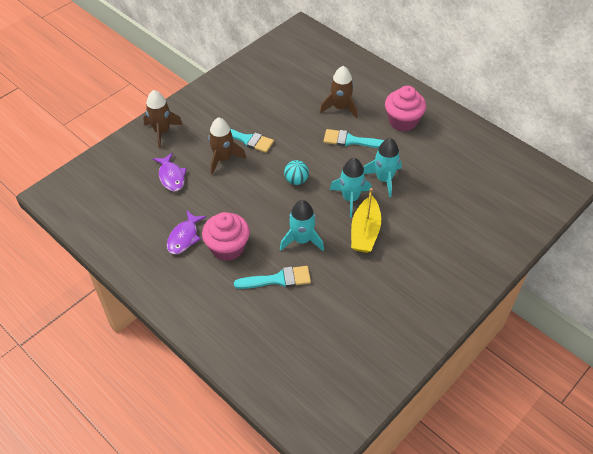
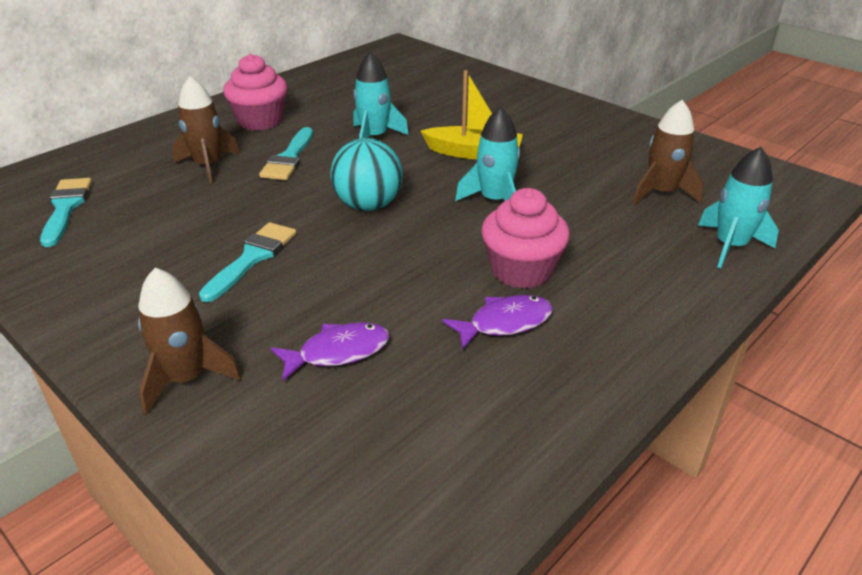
camera: 90 degrees left, 15 degrees down
(184, 237) = (504, 323): purple fish -> purple fish turned 45 degrees counterclockwise
(223, 159) = (299, 283): brown rocket -> brown rocket (661, 193)
(278, 279) = (576, 220): turquoise brush -> turquoise brush (66, 208)
(296, 180) = (368, 205): turquoise ball -> turquoise ball, size x1.65
(350, 198) = (410, 162): turquoise rocket -> turquoise rocket (730, 246)

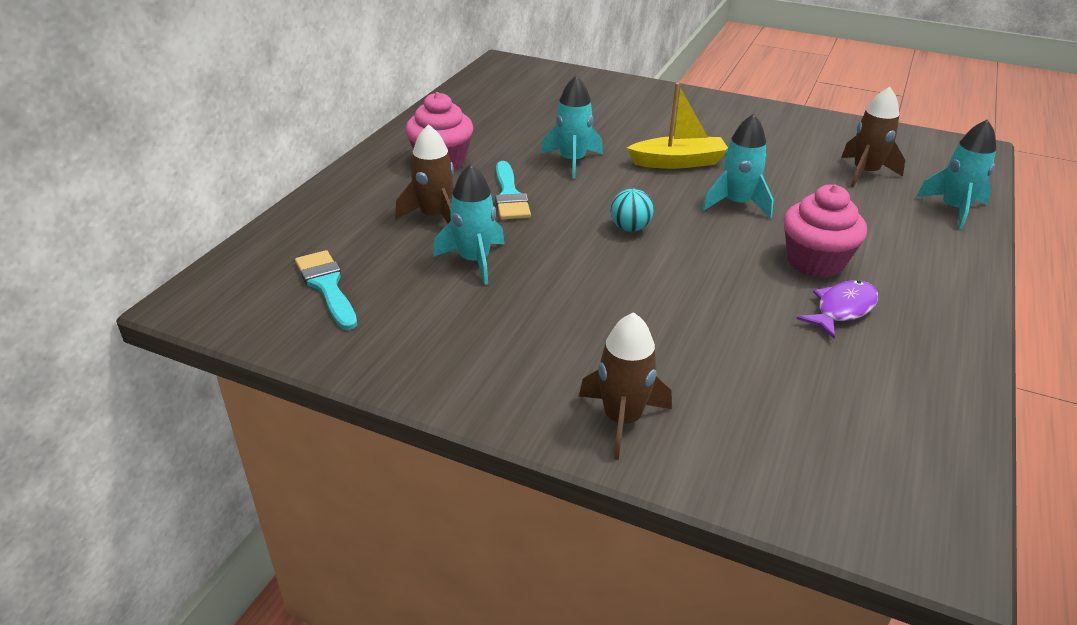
camera: 20 degrees left, 0 degrees up
(203, 209) = (474, 260): none -> turquoise rocket
(252, 258) = (571, 298): turquoise brush -> none
(338, 352) = (731, 365): purple fish -> none
(368, 205) = (630, 228): turquoise ball -> turquoise ball, size x0.60

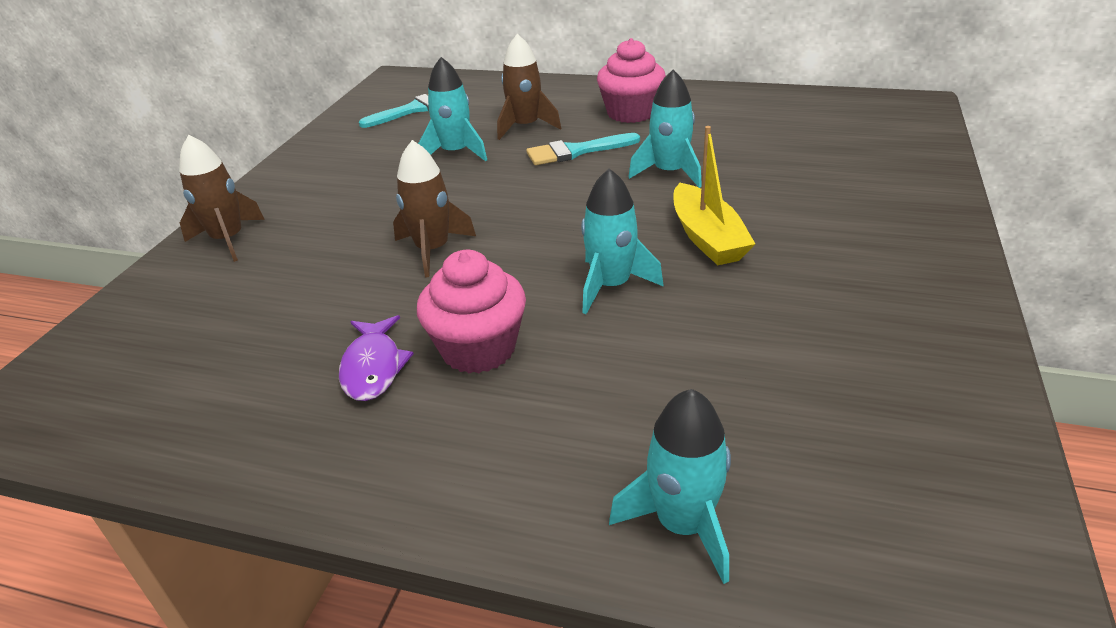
camera: 85 degrees right, 0 degrees up
(630, 228) = (530, 219): turquoise ball -> none
(842, 309) = (373, 367): purple fish -> purple fish turned 45 degrees clockwise
(865, 173) = (774, 414): brown rocket -> brown rocket (433, 250)

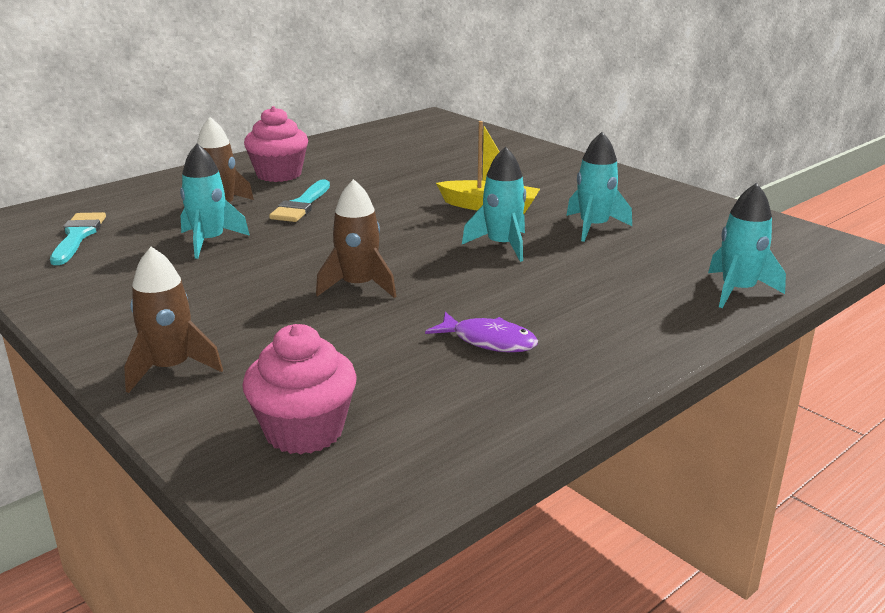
camera: 60 degrees left, 10 degrees down
(478, 349) = (516, 301): pink cupcake -> pink cupcake (304, 431)
(669, 173) = (391, 191): turquoise rocket -> turquoise rocket (594, 227)

